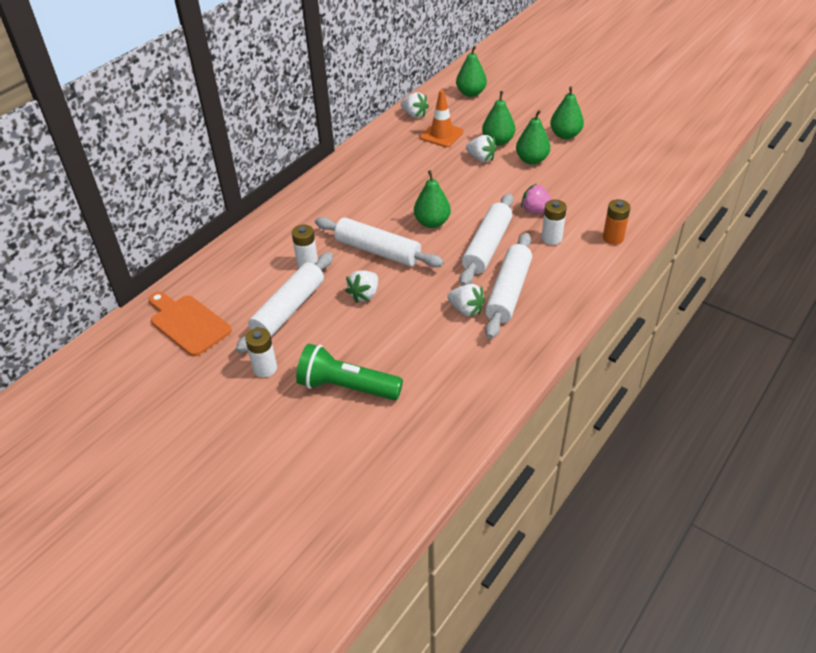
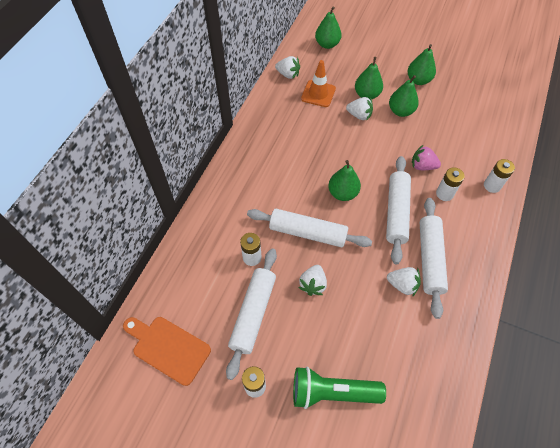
camera: 15 degrees left, 15 degrees up
(613, 238) = (492, 185): orange battery -> white battery

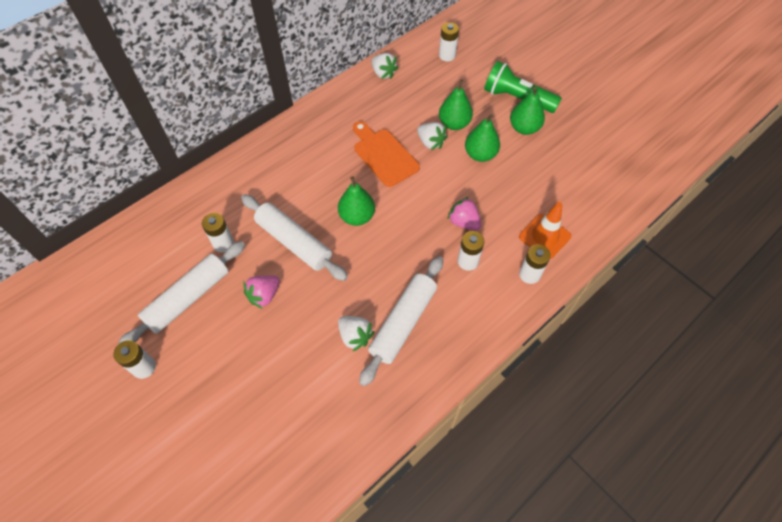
camera: 25 degrees right, 0 degrees up
(168, 348) = (92, 295): orange cutting board -> orange cutting board (384, 155)
(313, 284) = (264, 295): white strawberry -> pink strawberry
(318, 94) = (401, 104): orange traffic cone -> orange traffic cone (544, 236)
(327, 44) = (447, 55): green pear -> white battery
(332, 392) = (211, 409): green flashlight -> green flashlight (517, 98)
(396, 212) = (400, 259): white rolling pin -> none

